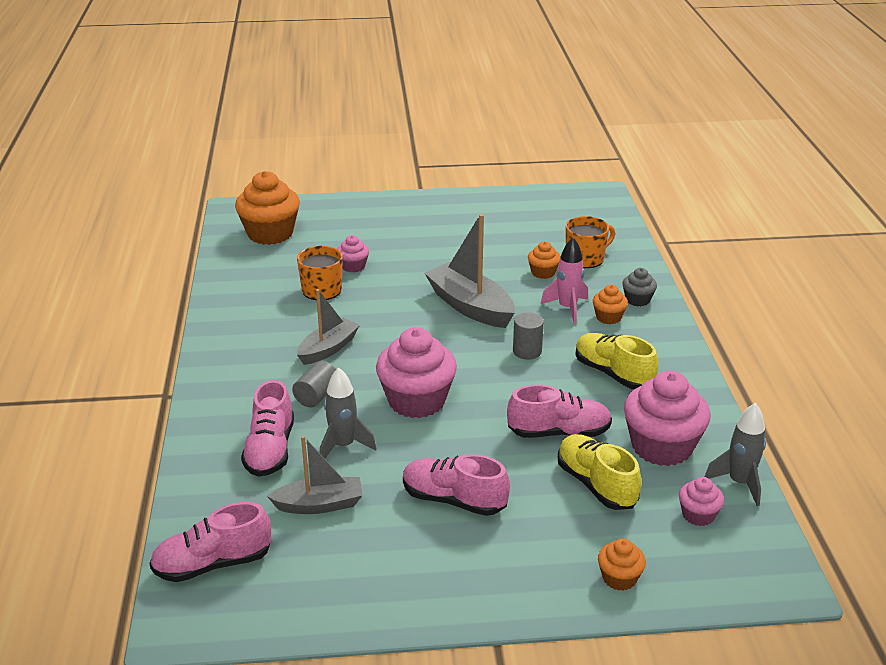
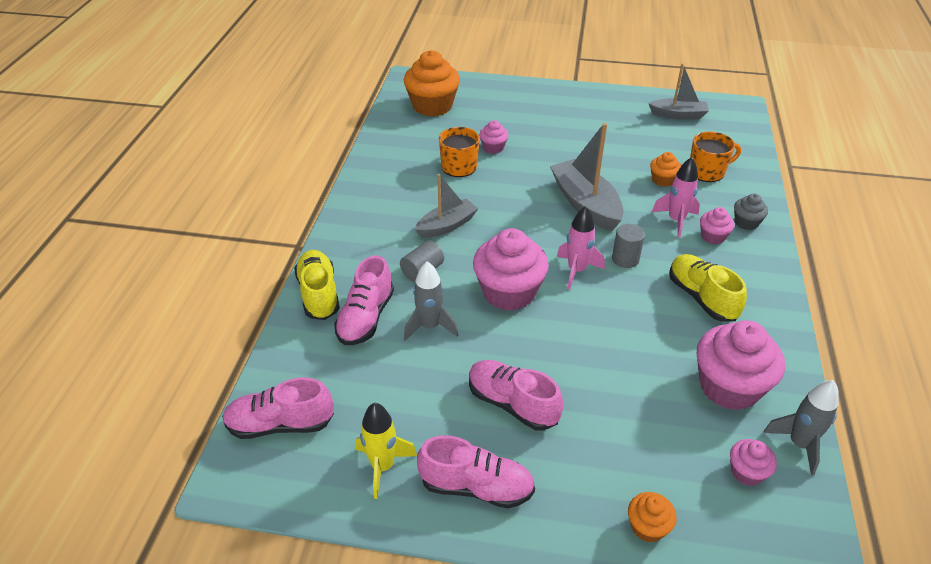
camera: 15 degrees right, 10 degrees up
(319, 505) = (390, 383): grey boat -> grey boat (678, 115)
(338, 580) = (383, 466): none -> yellow rocket
(480, 370) = (576, 271): none -> pink rocket
(559, 432) = (631, 351): pink shoe -> pink shoe (476, 487)
(596, 485) = (653, 416): yellow shoe -> yellow shoe (319, 294)
(608, 317) = (713, 236): orange cupcake -> pink cupcake

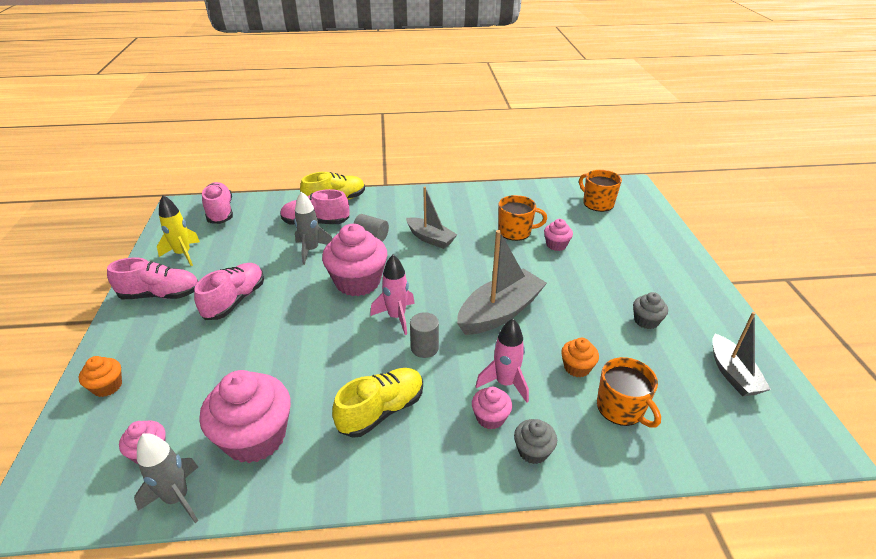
camera: 75 degrees right, 5 degrees down
(432, 106) = (597, 203): orange cupcake -> orange mug
(476, 487) = (160, 295): pink shoe -> pink shoe turned 90 degrees counterclockwise
(614, 132) = (646, 321): none -> grey cupcake

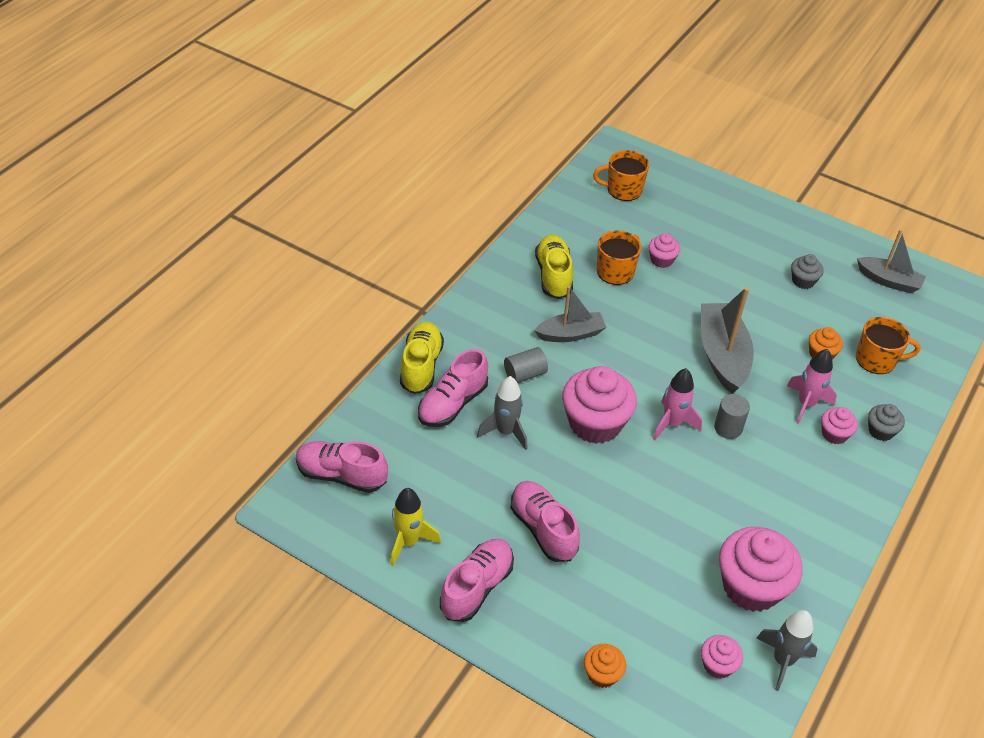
camera: 55 degrees left, 10 degrees up
(381, 411) = (780, 493): yellow shoe -> yellow shoe (553, 275)

